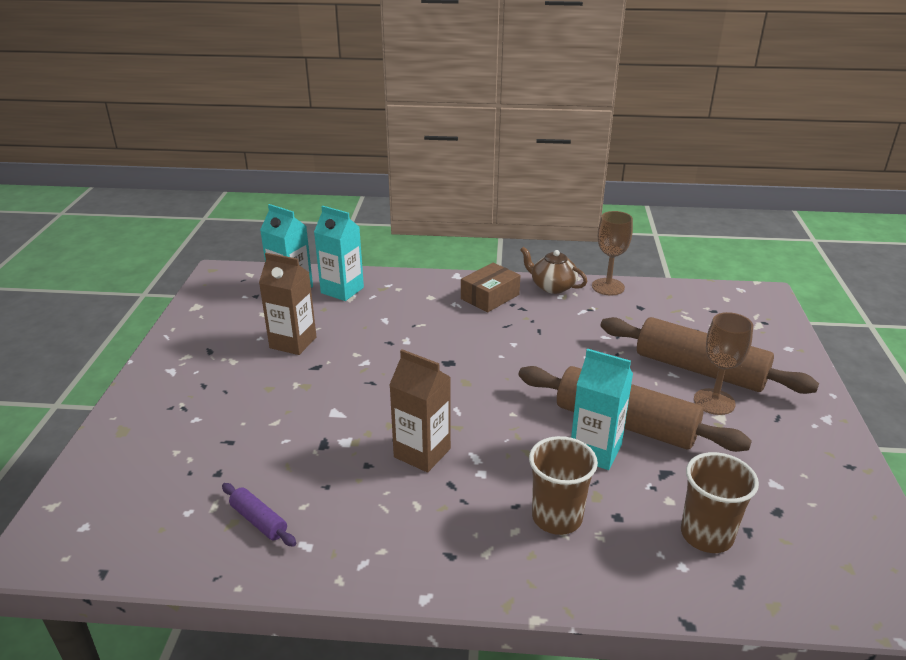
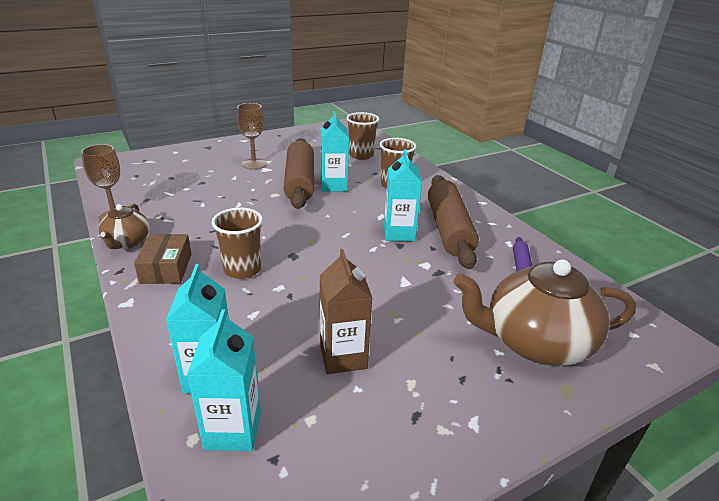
camera: 125 degrees left, 0 degrees up
(173, 447) = (535, 342): none -> brown teapot
(422, 453) = (399, 233): brown carton -> turquoise carton
(452, 330) = (242, 269): none -> brown cup
(490, 297) = (166, 268): brown box -> brown box turned 75 degrees clockwise
(700, 370) = (222, 171): brown rolling pin -> brown rolling pin (448, 229)

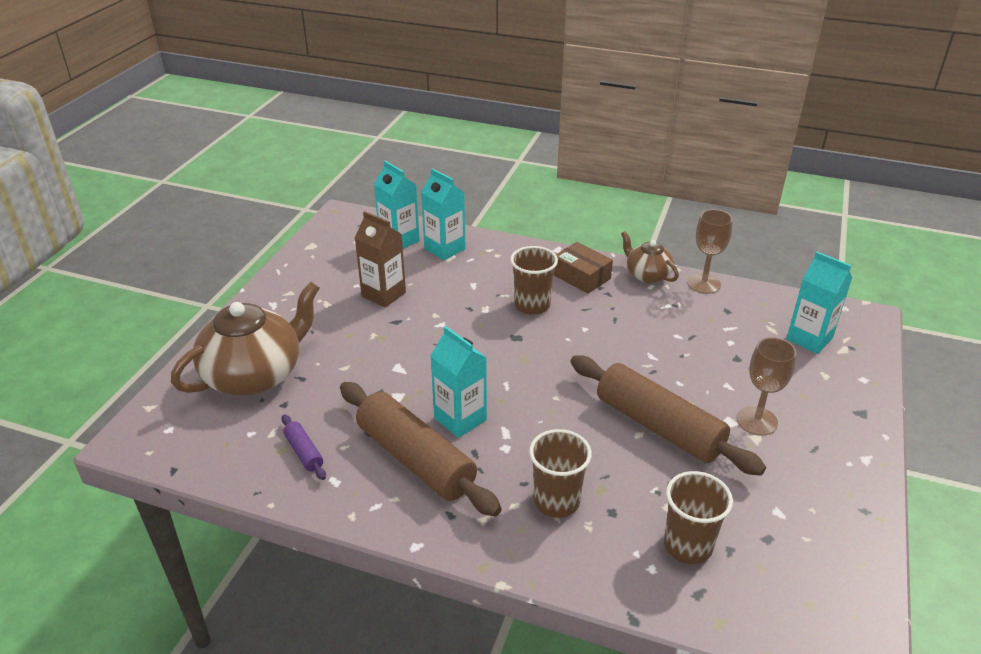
camera: 140 degrees right, 5 degrees up
(334, 185) = (618, 447): turquoise carton -> turquoise carton (809, 339)

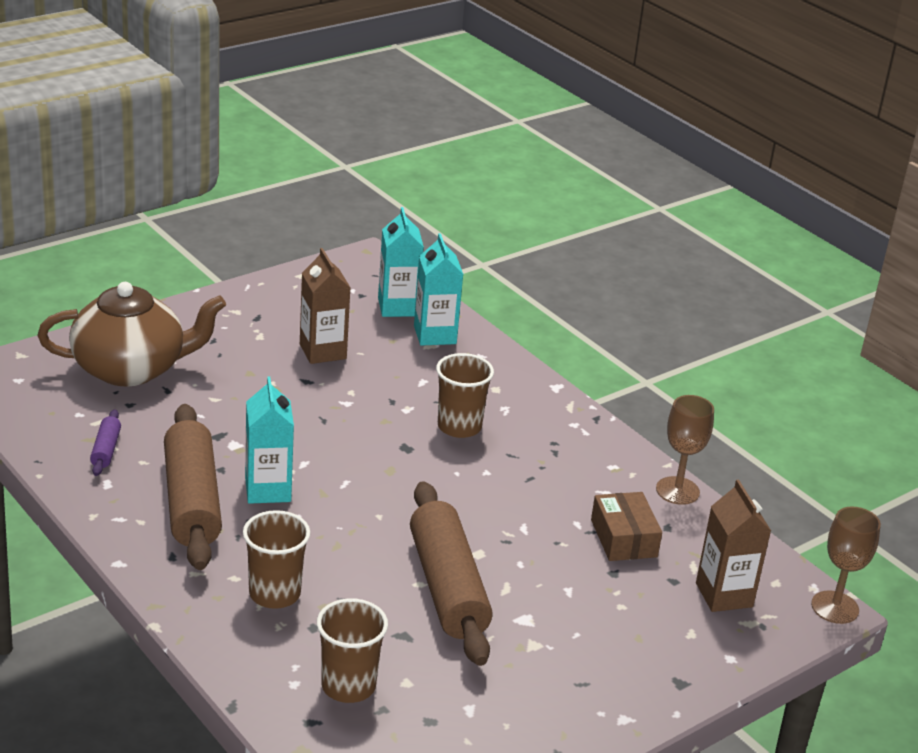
camera: 30 degrees right, 5 degrees down
(581, 276) = (547, 423): brown box -> brown box (623, 538)
(647, 275) = (623, 454): brown teapot -> none
(757, 421) = (555, 633): brown goblet -> brown goblet (835, 607)
(809, 339) = (724, 595): turquoise carton -> brown carton

